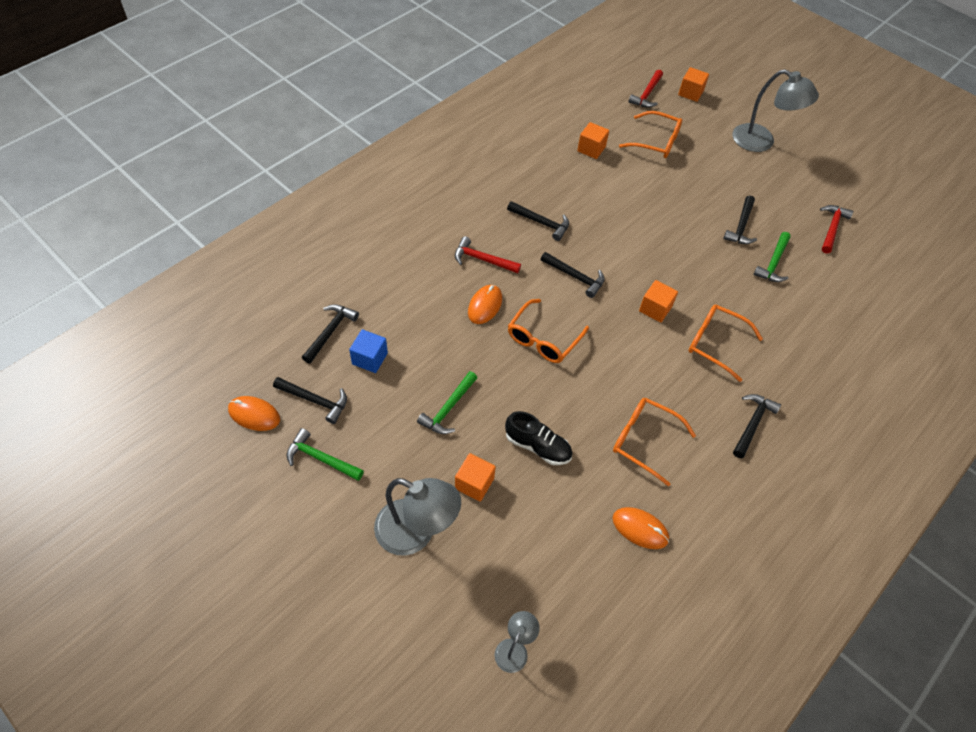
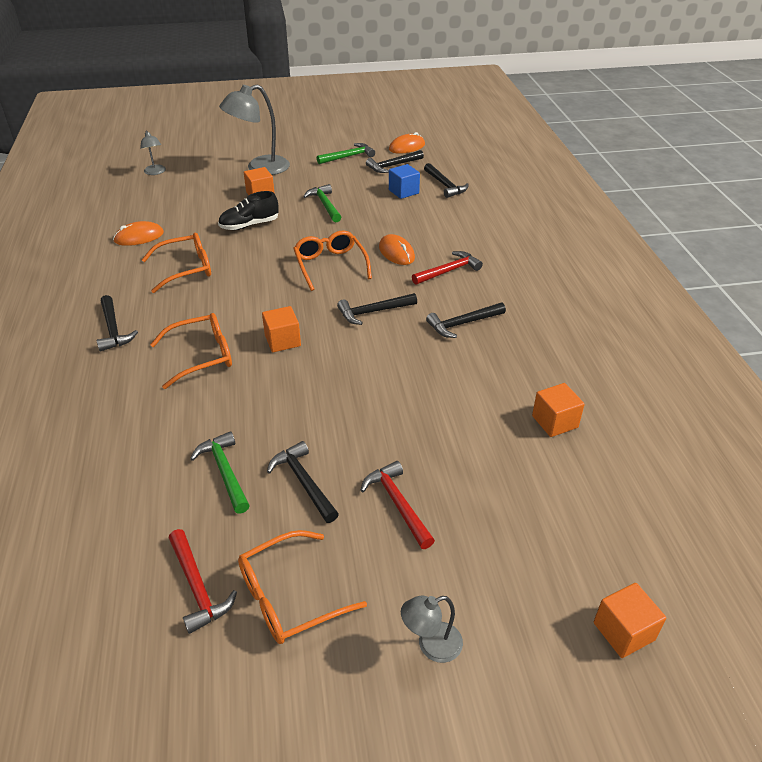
camera: 130 degrees right, 15 degrees down
(647, 94) = (649, 560): red hammer -> red hammer (397, 504)
(656, 142) = (525, 498): orange glasses -> orange glasses (289, 597)
(761, 142) = (431, 645): grey lamp -> grey lamp, size x0.51

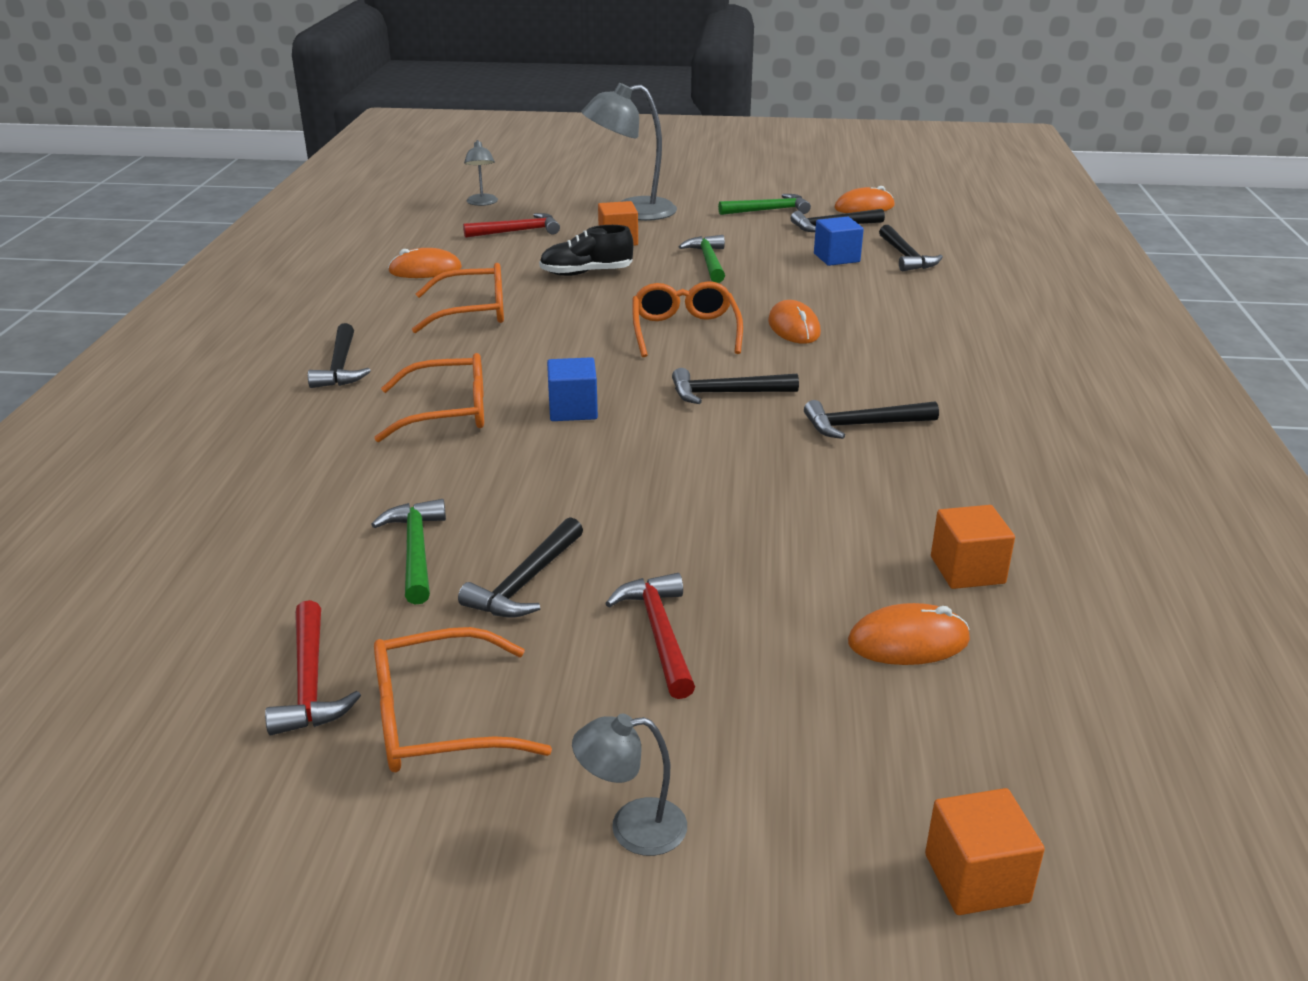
camera: 15 degrees right, 10 degrees down
(282, 341) = (573, 410): orange cube -> blue cube
(303, 482) = (526, 582): black hammer -> black hammer turned 135 degrees counterclockwise
(448, 271) = (867, 358): red hammer -> red hammer (517, 231)
(539, 479) = (908, 641): none -> orange mouse

